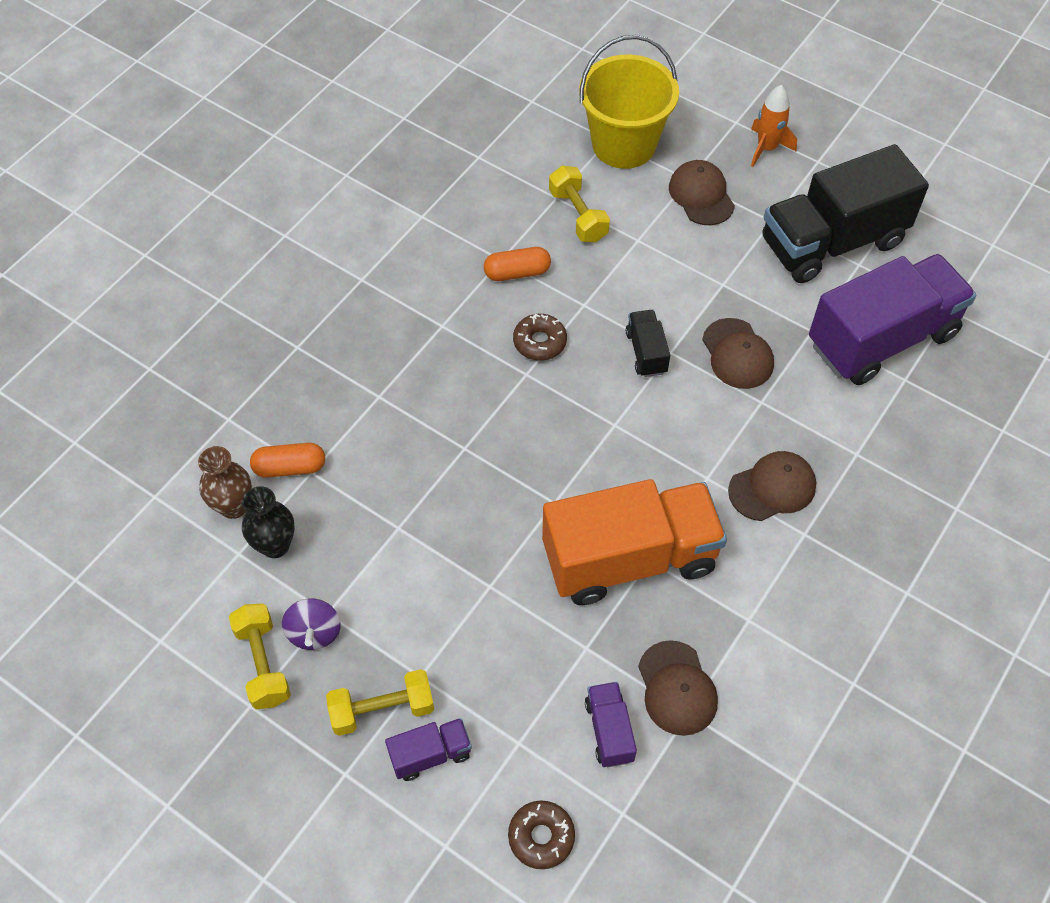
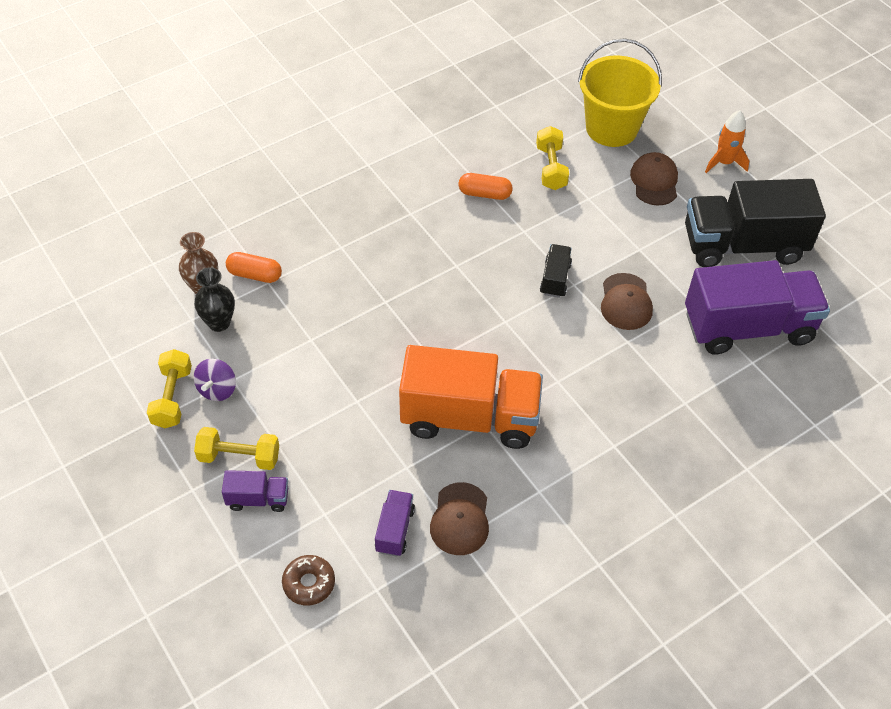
camera: 20 degrees right, 5 degrees down
(539, 342) = (477, 247): brown donut -> none
(772, 488) = (605, 405): brown cap -> none

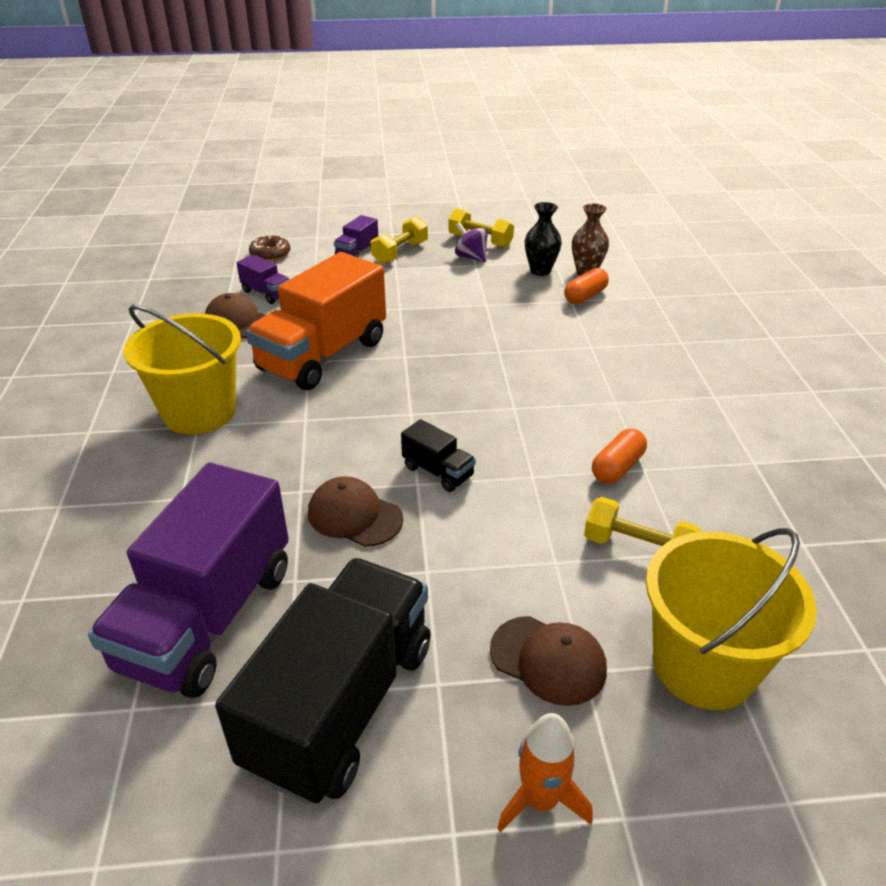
camera: 120 degrees right, 15 degrees down
(599, 456) = (199, 412): none -> yellow bucket

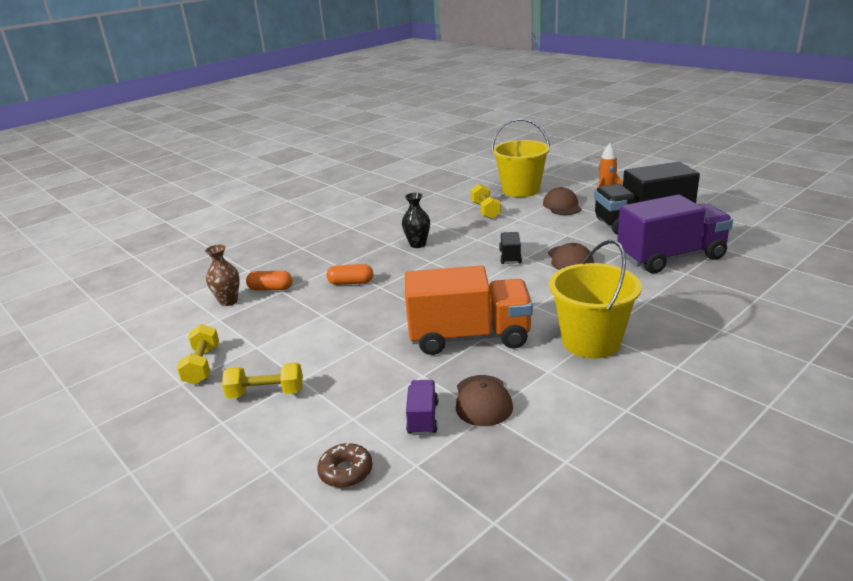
camera: 125 degrees left, 10 degrees down
(357, 252) = (286, 418): purple truck -> none
(471, 257) = (243, 355): purple spinning top -> none
(540, 271) = (242, 317): black vase -> black vase (417, 244)
(617, 467) = (441, 227): orange capsule -> orange capsule (351, 283)

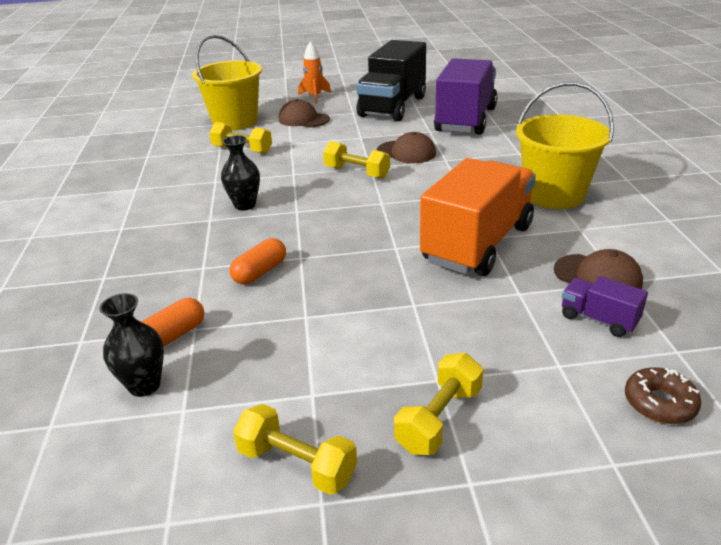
camera: 55 degrees left, 5 degrees up
(228, 301) = (144, 385): brown vase -> black vase
(510, 257) = (357, 173): black truck -> yellow dumbbell

